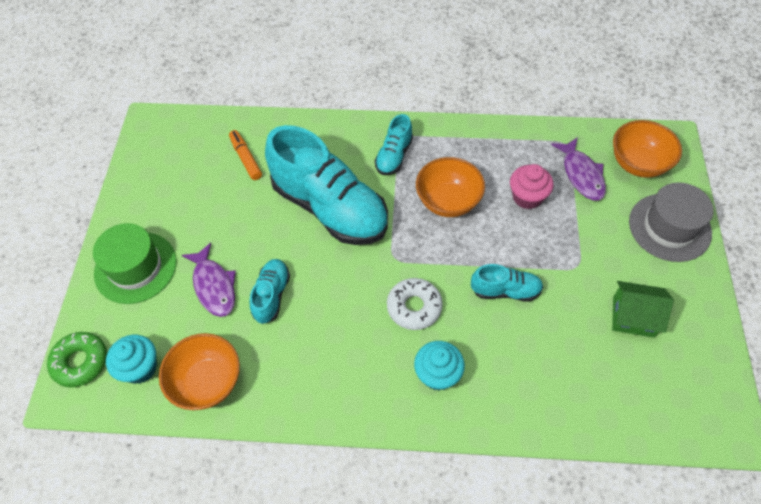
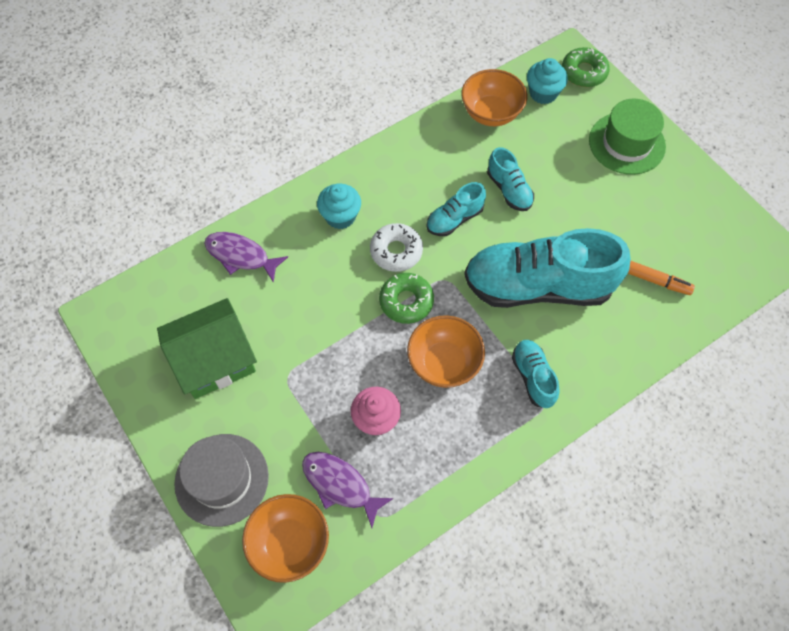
camera: 140 degrees right, 5 degrees up
(214, 286) = (557, 168): purple fish -> purple fish (241, 256)
(440, 261) = (406, 301): none -> green donut
(505, 290) = (334, 312): turquoise shoe -> turquoise shoe (454, 219)
(633, 316) = (215, 360): green house -> green house, size x1.57

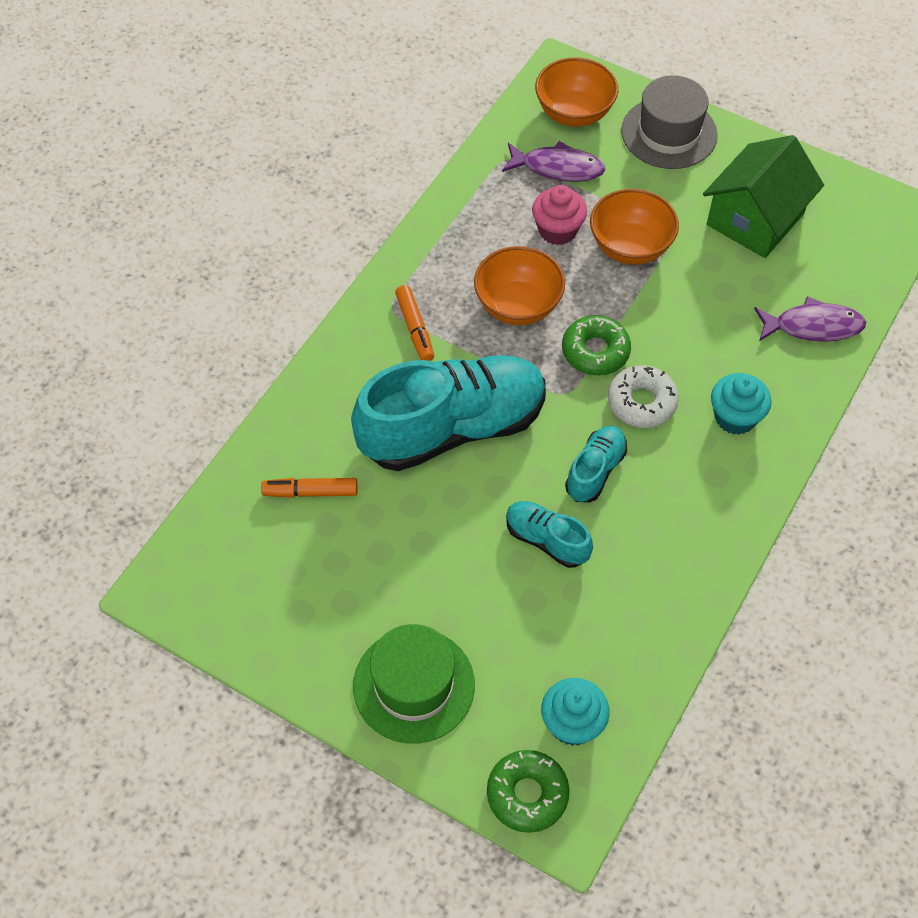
camera: 155 degrees right, 5 degrees down
(491, 113) = (631, 652): orange bowl -> orange bowl (630, 247)
(533, 377) = (415, 328): turquoise shoe -> orange marker

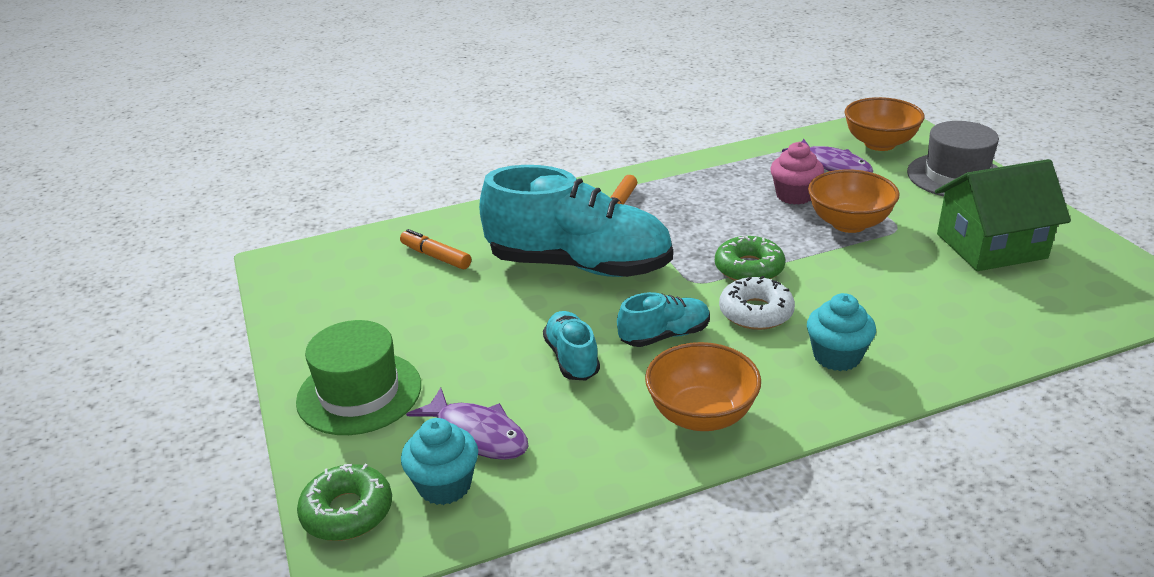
camera: 40 degrees right, 25 degrees down
(518, 306) = (713, 222): orange bowl -> orange bowl (701, 415)
(813, 326) = (985, 330): purple fish -> purple fish (477, 434)

